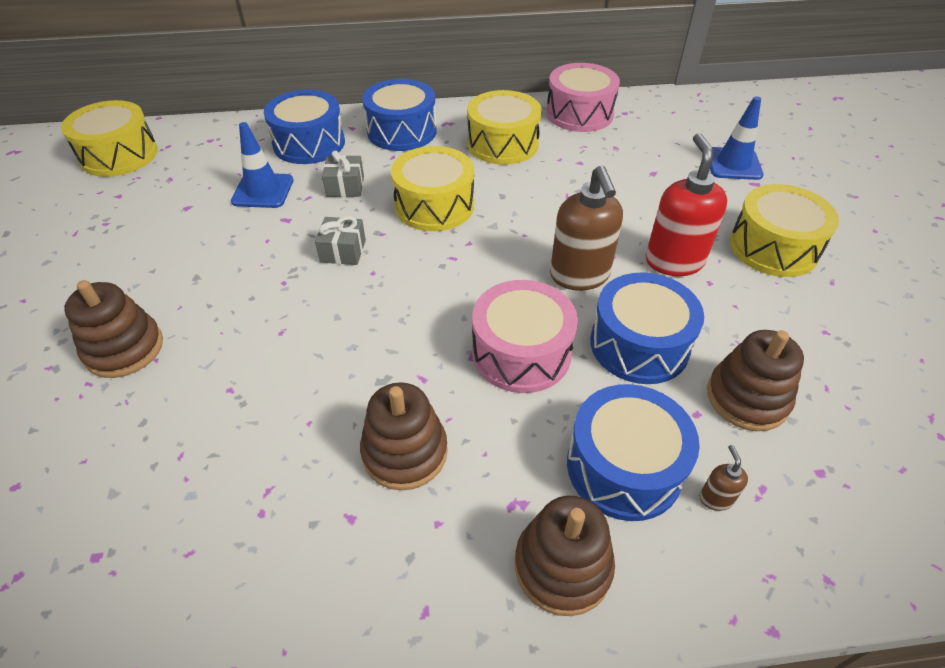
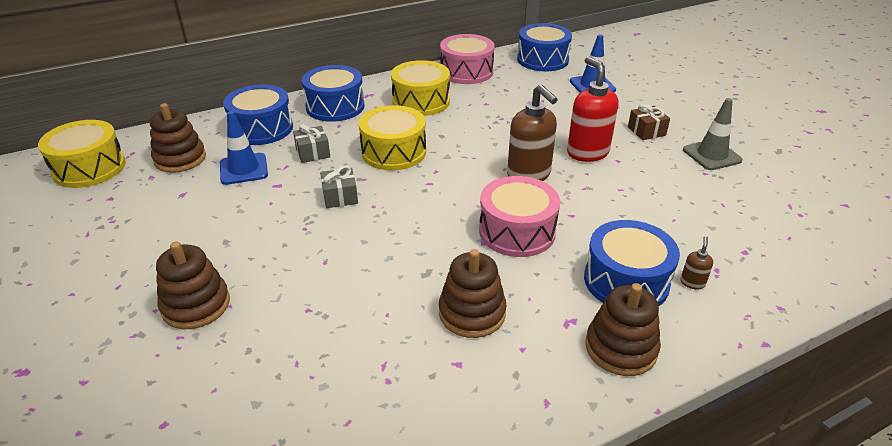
camera: 20 degrees left, 10 degrees down
(639, 345) = (594, 207): blue drum -> blue drum (542, 60)
(715, 498) = (692, 283): brown soap dispenser -> brown soap dispenser turned 45 degrees clockwise
(747, 398) = (679, 222): brown stacking toy -> brown stacking toy (180, 159)
(773, 247) = (646, 131): yellow drum -> brown gift
(850, 306) = (711, 155): none -> grey traffic cone

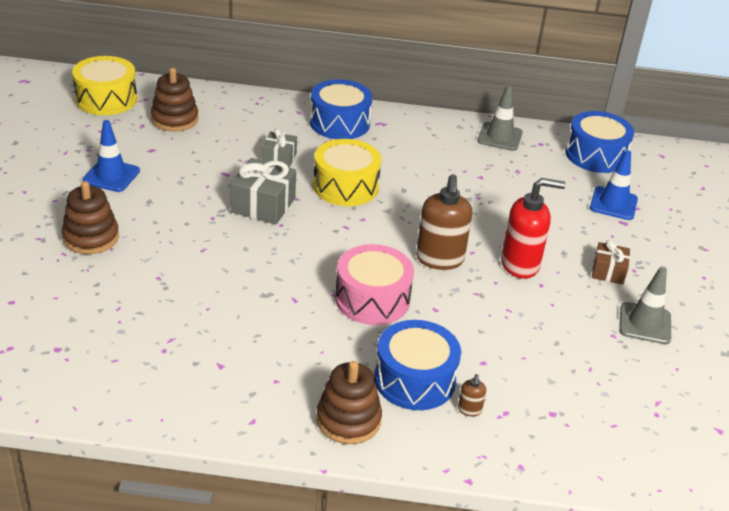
camera: 30 degrees right, 0 degrees up
(244, 169) = (213, 149): blue traffic cone -> blue traffic cone (111, 176)
(262, 128) = (259, 118): blue drum -> none
(340, 197) = (263, 205): grey gift -> grey gift, size x1.63
(421, 101) = (421, 149): yellow drum -> none
(466, 72) = (500, 137): pink drum -> grey traffic cone
(472, 313) = (267, 339): brown stacking toy -> none
(587, 152) = (520, 264): red soap dispenser -> red soap dispenser turned 75 degrees clockwise
(692, 283) = (469, 410): brown soap dispenser -> brown soap dispenser turned 135 degrees clockwise

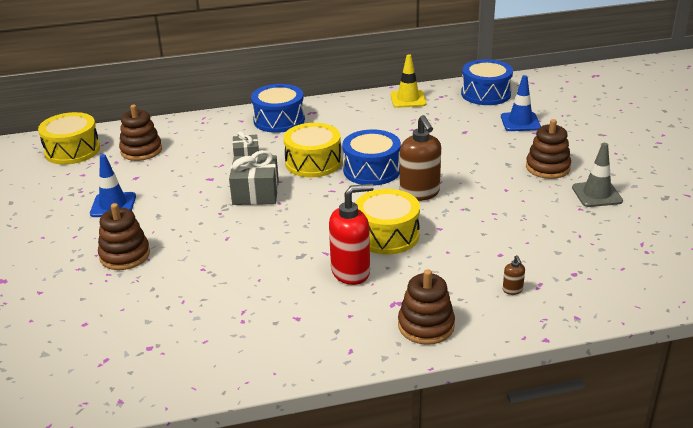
camera: 15 degrees left, 5 degrees down
(372, 299) = (387, 235): pink drum -> yellow drum
(414, 380) = (457, 282): blue drum -> blue drum (371, 170)
(500, 137) = (408, 99): grey traffic cone -> yellow traffic cone
(520, 264) = (481, 180): red soap dispenser -> red soap dispenser (351, 272)
(608, 272) = (547, 167): brown gift -> brown stacking toy

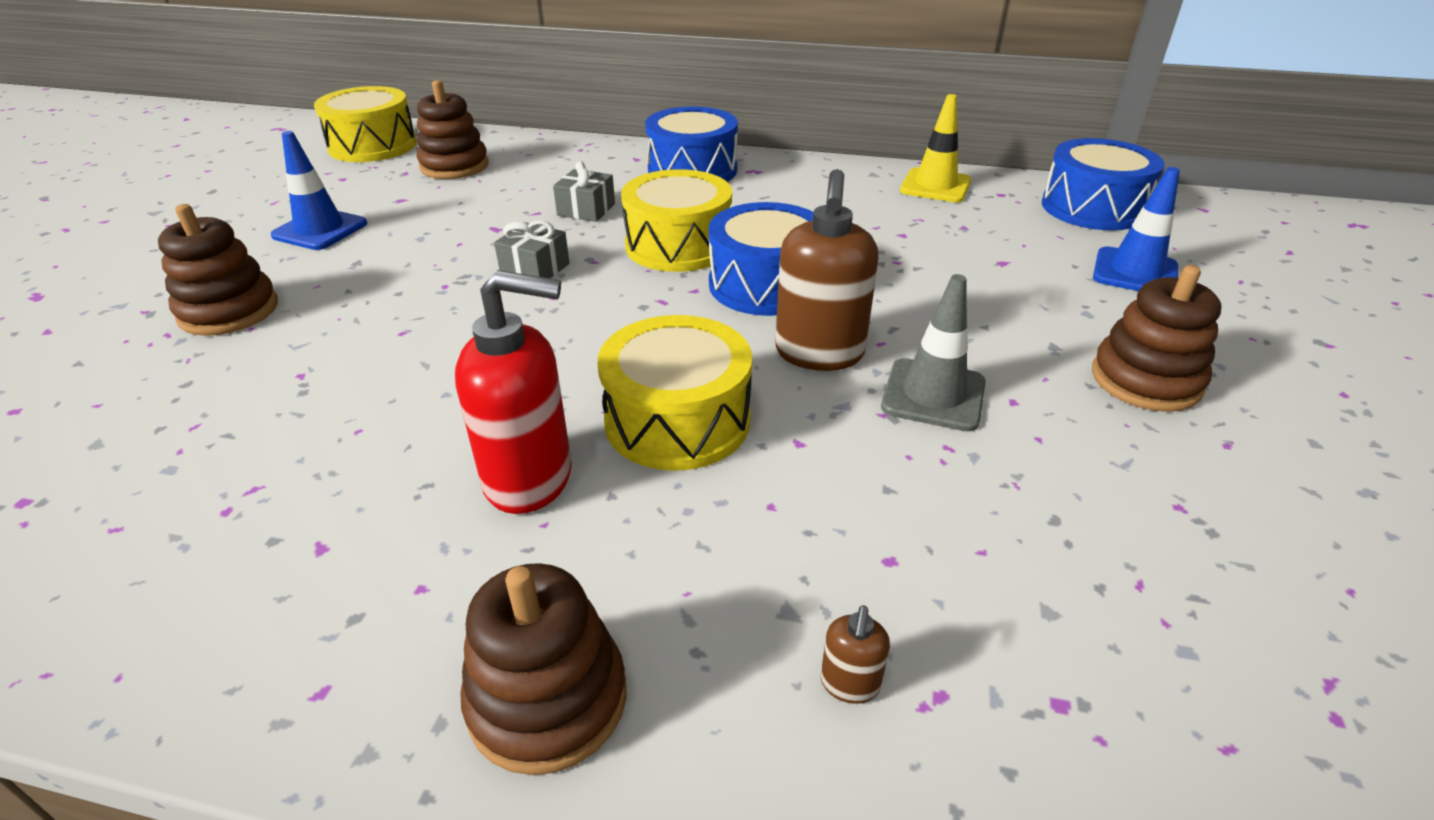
camera: 25 degrees right, 5 degrees up
(255, 193) = (535, 269): grey gift -> grey gift, size x0.61
(596, 194) = (1245, 483): grey traffic cone -> grey traffic cone (933, 395)

